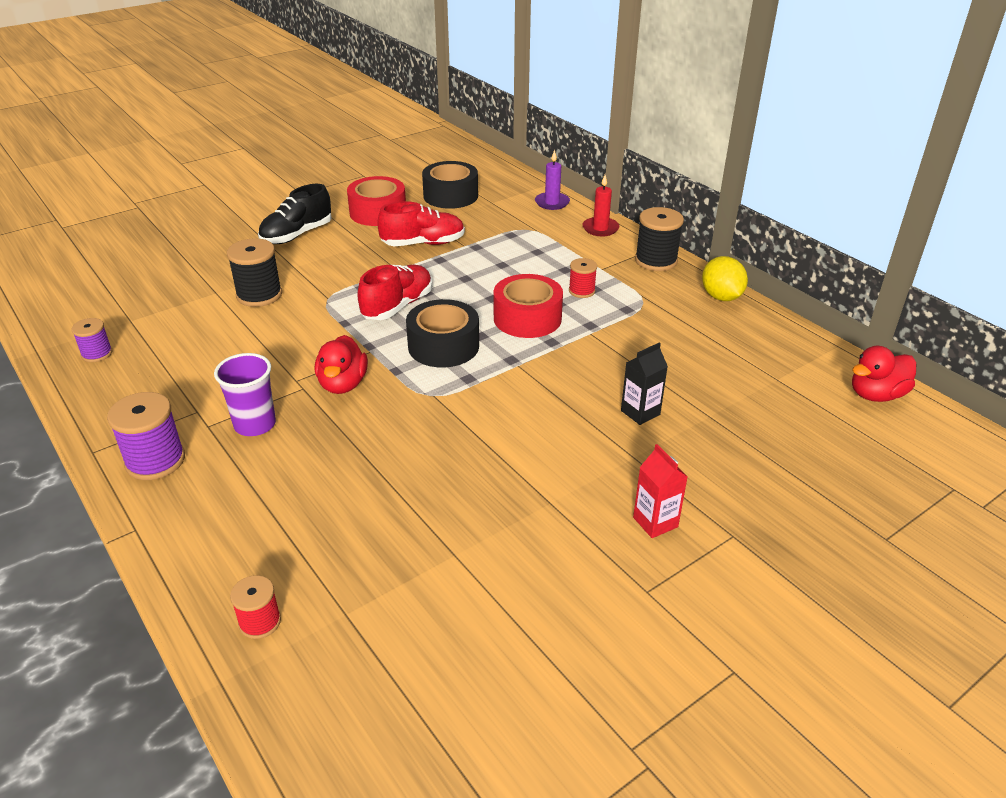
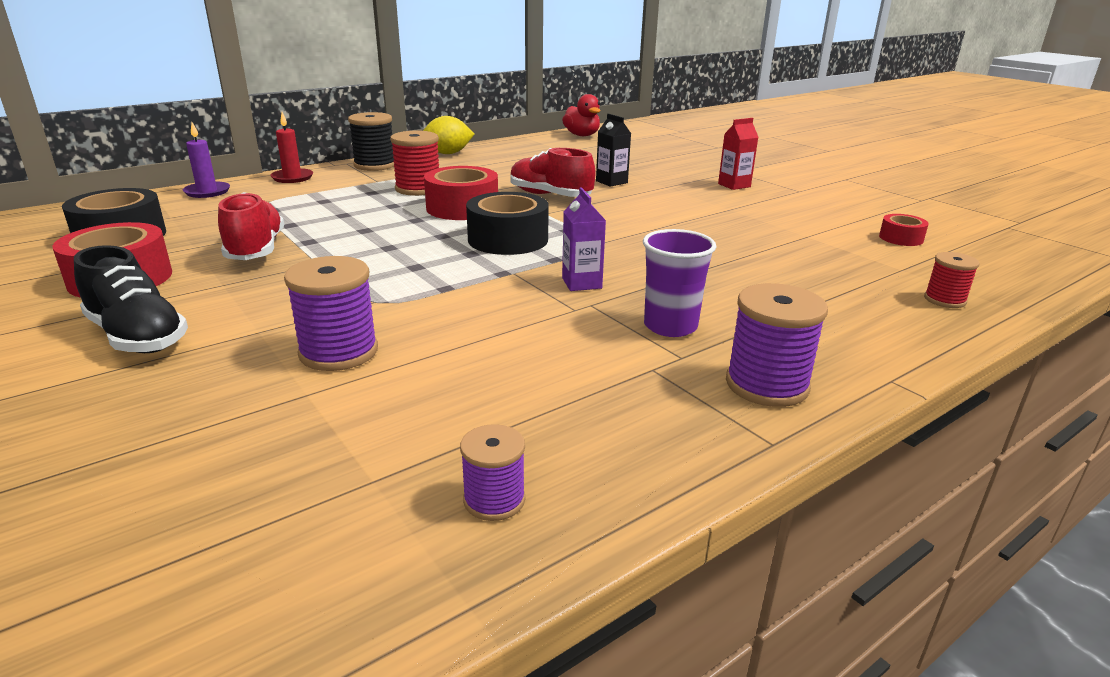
camera: 90 degrees left, 10 degrees down
(259, 295) = (338, 352): black spool -> purple spool
(343, 384) = (581, 283): red duck -> purple carton
(397, 306) = (414, 261): red shoe -> red shoe (550, 196)
(445, 649) = (901, 238): none -> red tape
(581, 291) = (418, 189): red spool -> red spool, size x1.68

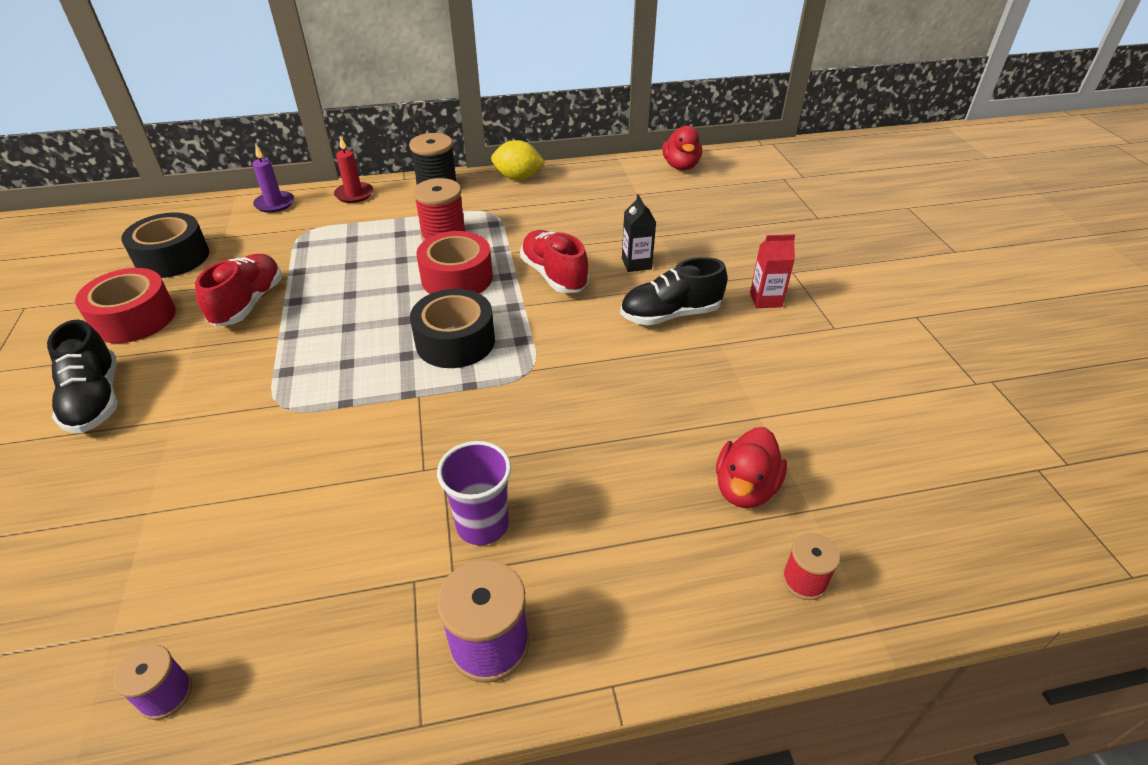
camera: 25 degrees right, 15 degrees up
(338, 352) = (204, 467): purple spool -> none
(581, 283) = (462, 431): purple carton -> none
(673, 201) = (670, 315): none -> black shoe
(845, 268) = (745, 488): none -> red duck
(901, 238) = (868, 452): red tape -> none

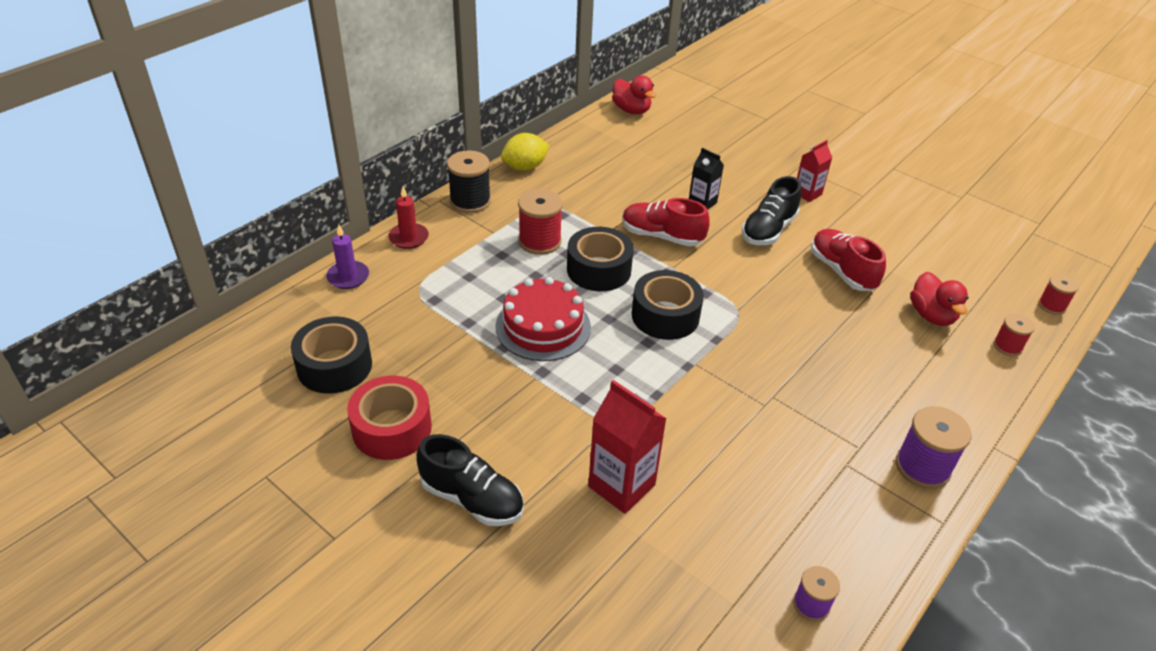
camera: 40 degrees left, 0 degrees up
(200, 460) = (621, 486): none -> red carton
(248, 303) = (470, 367): red shoe -> red shoe (842, 271)
(345, 300) = (543, 327): none -> red cake
(457, 278) = (599, 270): red tape -> black tape
(482, 524) = (838, 413): purple cup -> none
(947, 570) = (1051, 306): none -> red spool

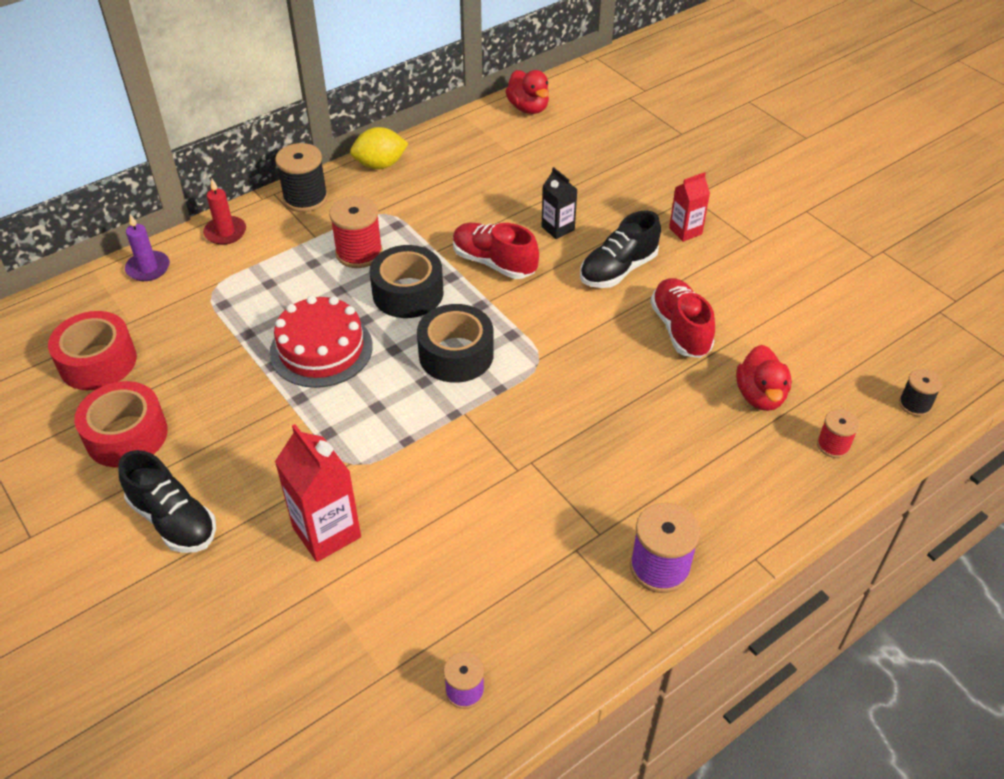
camera: 15 degrees right, 5 degrees up
(334, 366) = (98, 362): black tape -> red tape
(1051, 306) = (914, 404): red spool -> black spool

